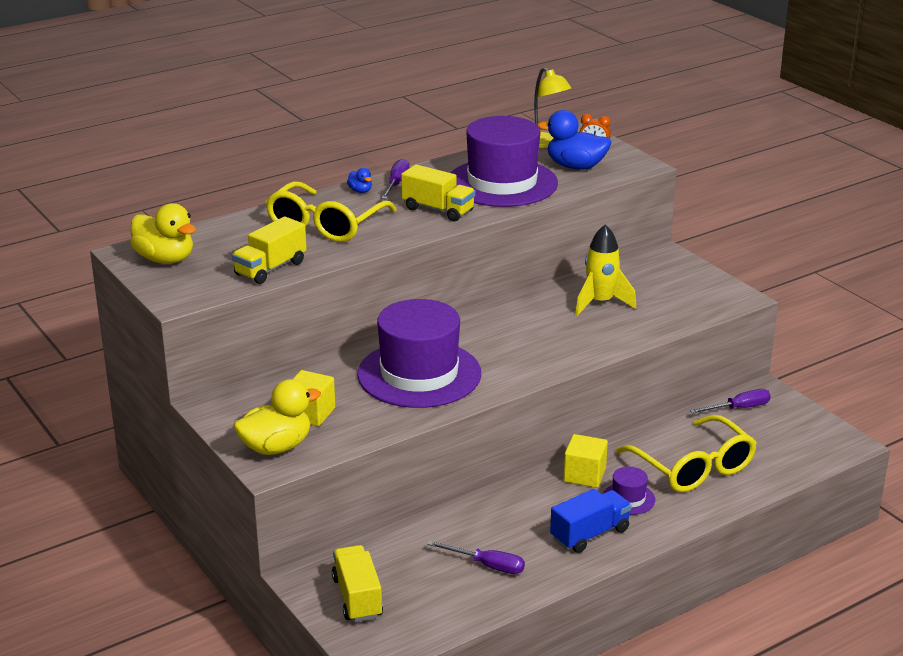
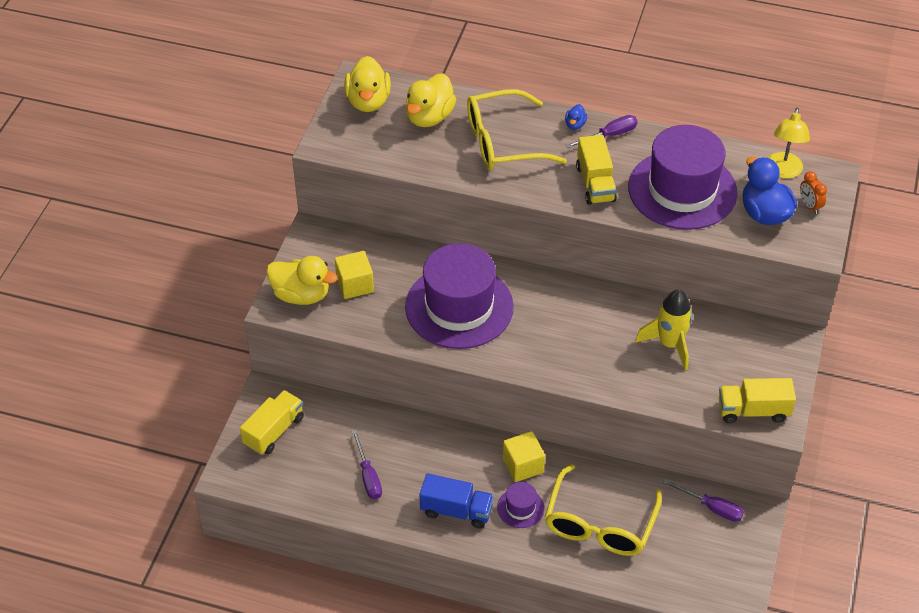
camera: 50 degrees right, 20 degrees up
(237, 242) = (429, 117): none -> yellow duck
(270, 268) = (412, 158): yellow truck -> yellow truck (753, 411)

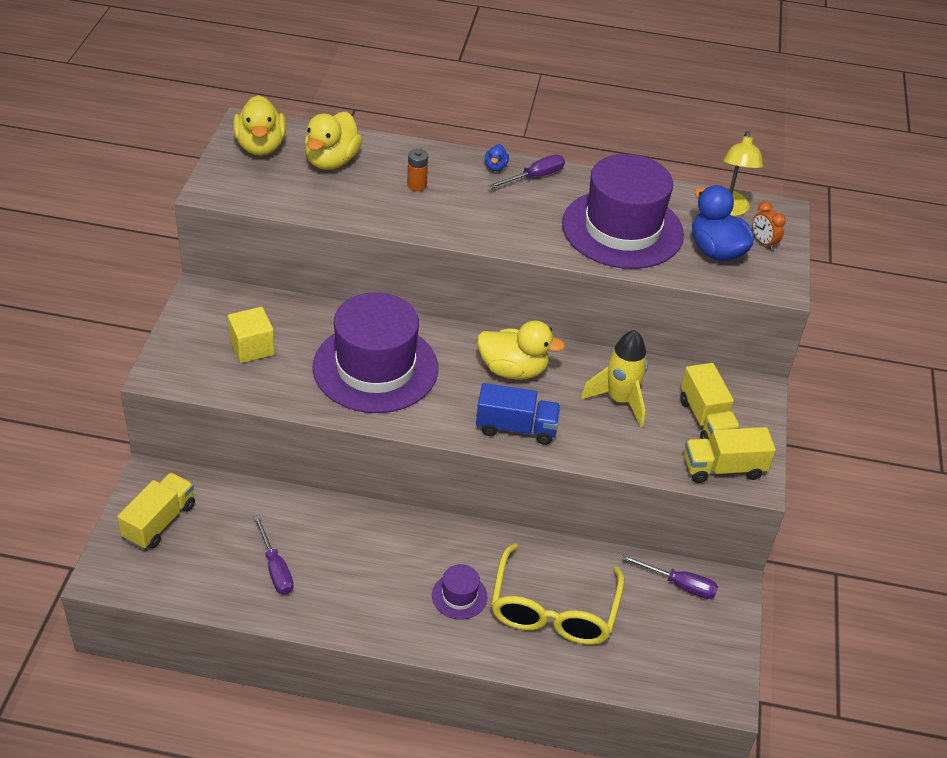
camera: 10 degrees left, 5 degrees down
(301, 295) = (189, 360): yellow duck -> yellow duck (513, 370)
(456, 511) = (383, 603): blue truck -> blue truck (516, 428)
(502, 142) = (416, 185): yellow glasses -> orange battery
(523, 465) = (458, 547): yellow cube -> none
(595, 183) = (525, 224): yellow truck -> yellow truck (706, 420)

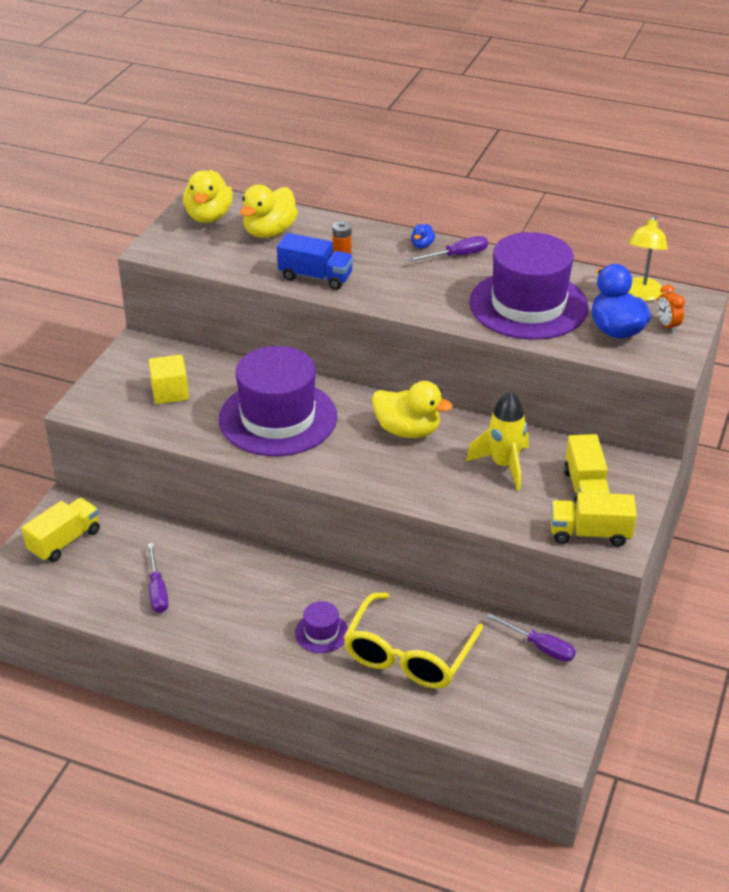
camera: 15 degrees right, 5 degrees down
(516, 428) = (395, 480): blue truck -> blue truck (315, 277)

